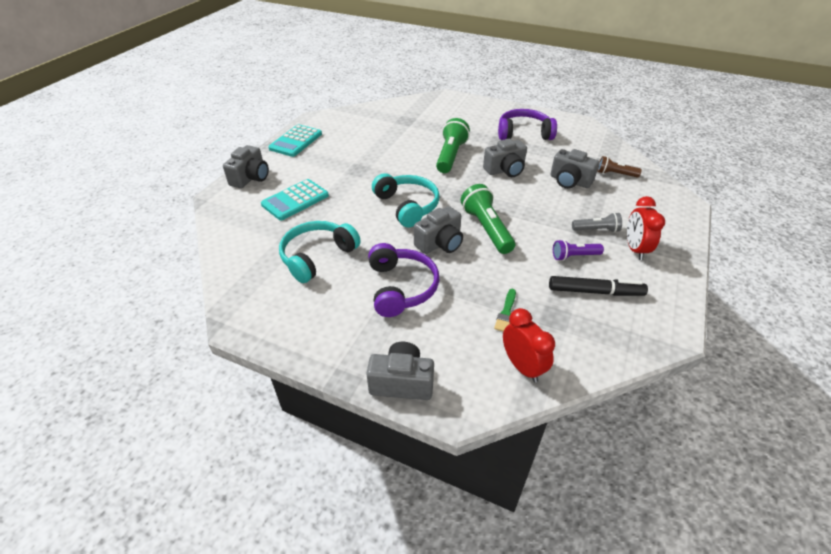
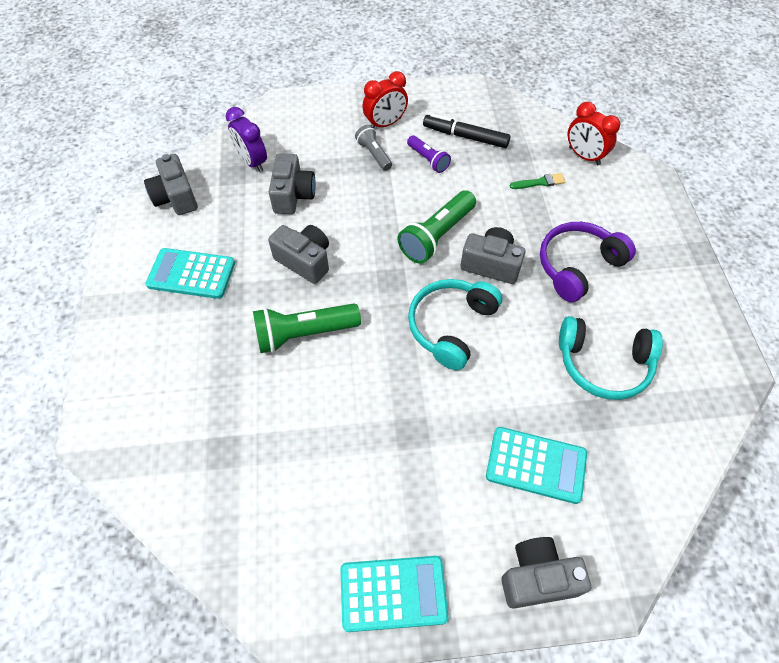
camera: 120 degrees left, 15 degrees up
(402, 382) = (666, 217): grey camera -> grey camera (176, 197)
(522, 366) = (584, 156): red clock -> red clock turned 75 degrees counterclockwise
(523, 133) = (191, 274): purple headphones -> turquoise calculator
(594, 291) = (465, 137): black marker -> black marker turned 45 degrees counterclockwise
(615, 174) = (252, 162): brown flashlight -> purple clock

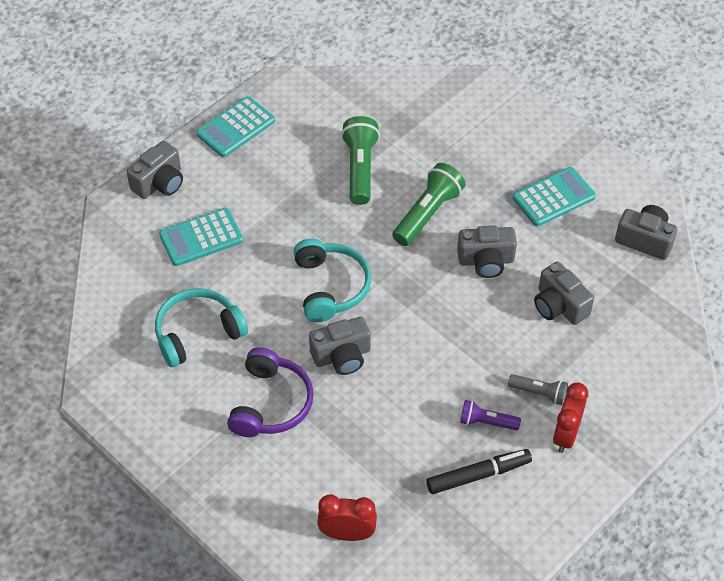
camera: 140 degrees right, 5 degrees down
(252, 162) = (629, 311): purple clock -> none
(436, 236) = (407, 351): green flashlight -> green flashlight (360, 168)
(539, 182) = (365, 469): green brush -> none

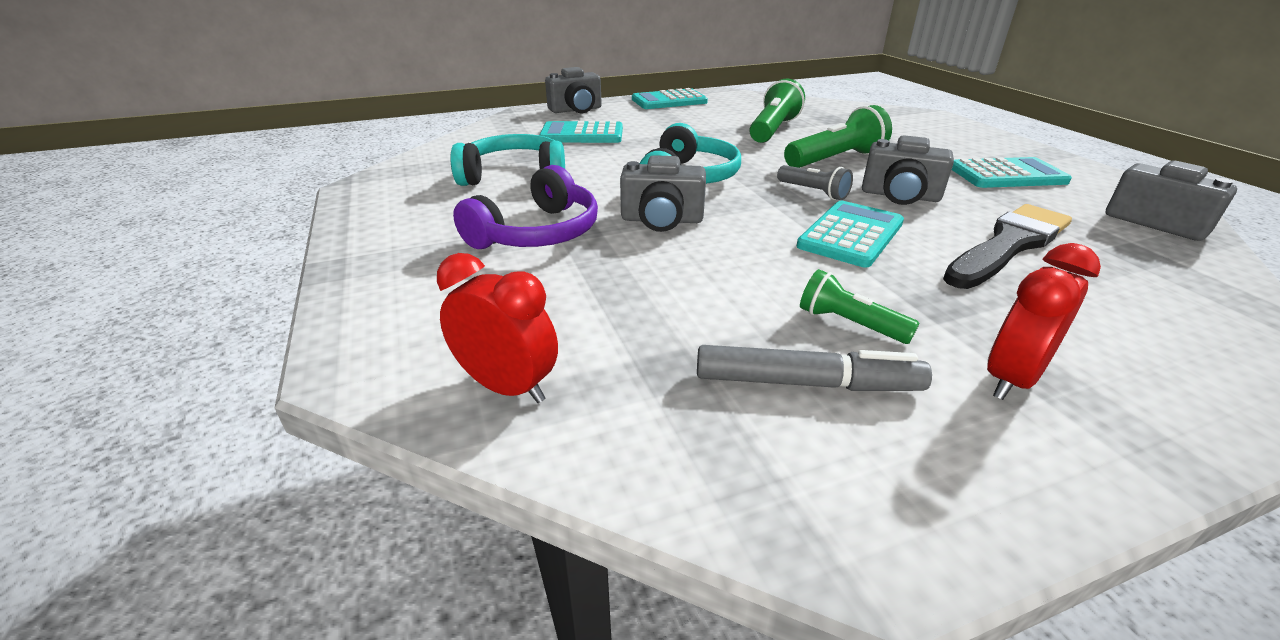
camera: 25 degrees right, 20 degrees down
(466, 329) = (851, 235): none -> turquoise calculator
(478, 475) = (805, 383): black marker -> grey marker
(486, 422) = (849, 324): purple flashlight -> green flashlight
(539, 393) = (960, 316): grey flashlight -> grey flashlight (813, 192)
(559, 306) = (1008, 245): grey camera -> black brush

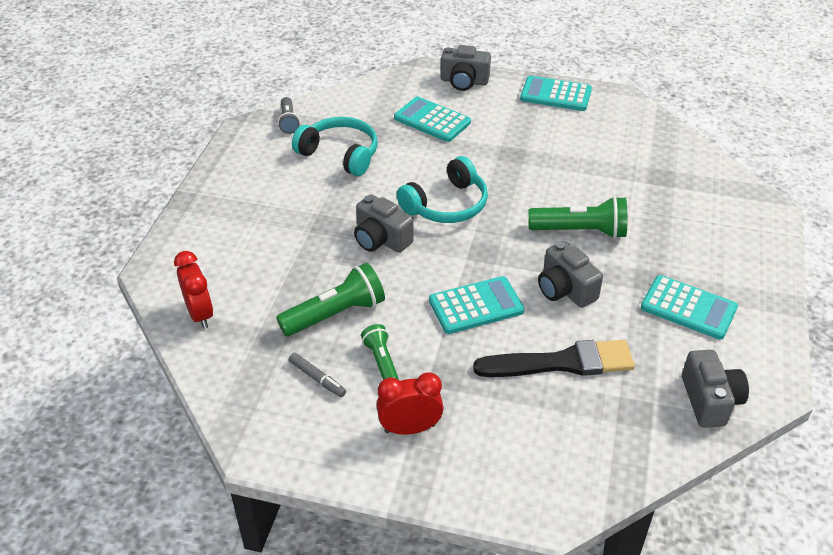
camera: 35 degrees right, 10 degrees up
(537, 233) = (302, 218): purple headphones -> none
(773, 130) = (587, 173): green flashlight -> green flashlight (336, 314)
(805, 383) = (317, 378): grey marker -> grey marker, size x0.61
(813, 192) = (510, 258): grey flashlight -> grey flashlight (288, 122)

